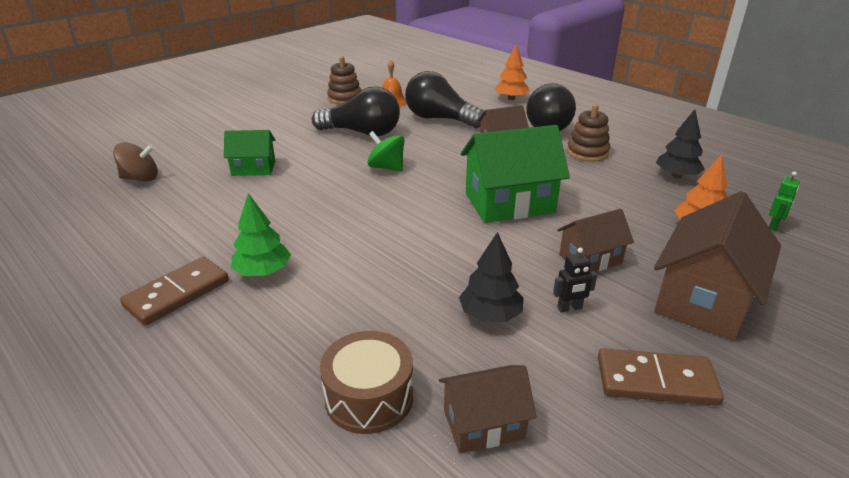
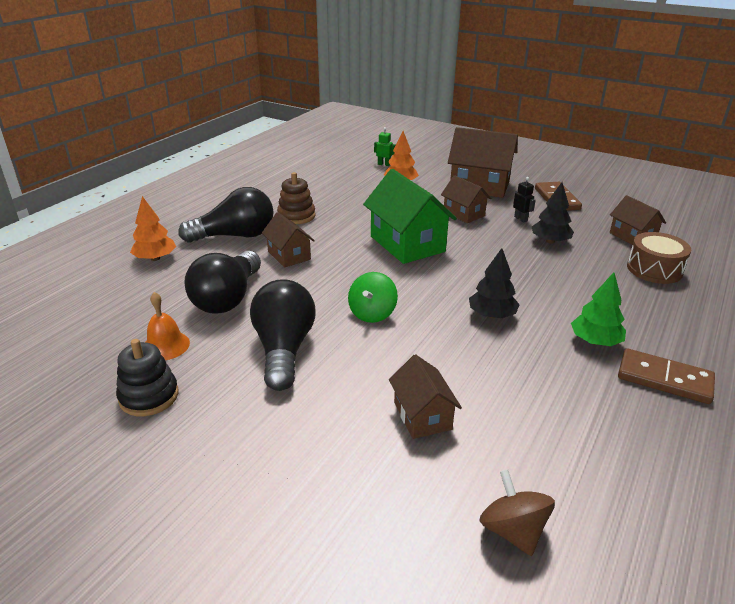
camera: 105 degrees left, 0 degrees up
(253, 168) = (422, 416): green house -> brown house
(344, 98) = (149, 396): brown stacking toy -> black stacking toy
(677, 176) = (327, 185): black tree -> black tree (492, 315)

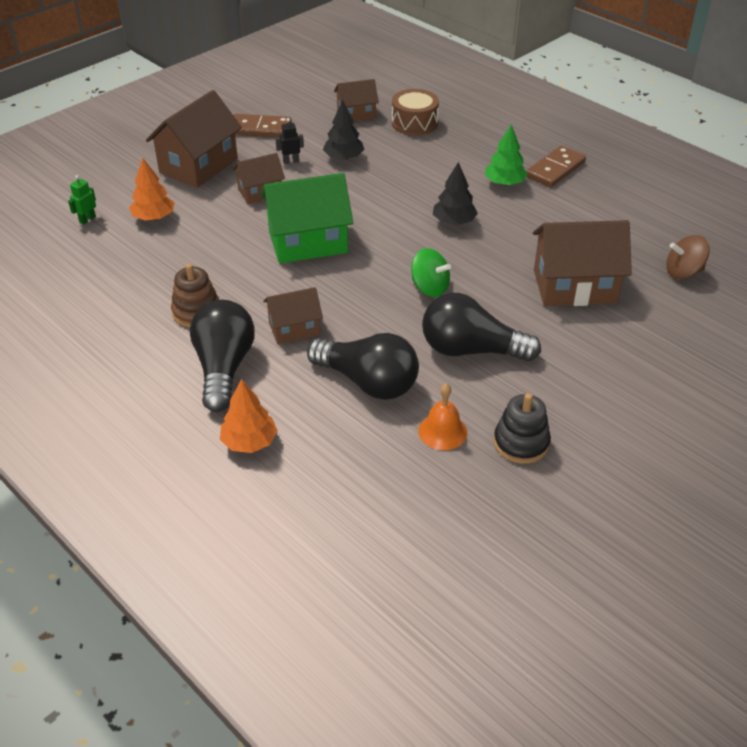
camera: 75 degrees left, 10 degrees up
(422, 416) = (574, 286): brown house -> brown house, size x1.75

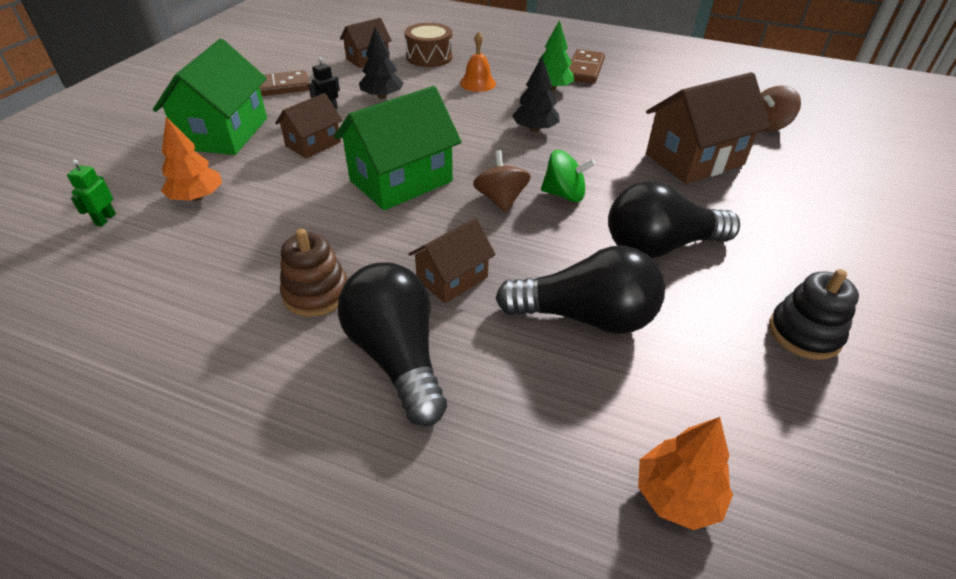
camera: 25 degrees left, 0 degrees up
(198, 166) = (225, 133): brown house -> green house
(249, 442) = (501, 453): orange tree -> orange tree (677, 496)
(374, 278) = (501, 200): none -> brown spinning top
(442, 431) = (715, 349): orange bell -> orange bell (477, 83)

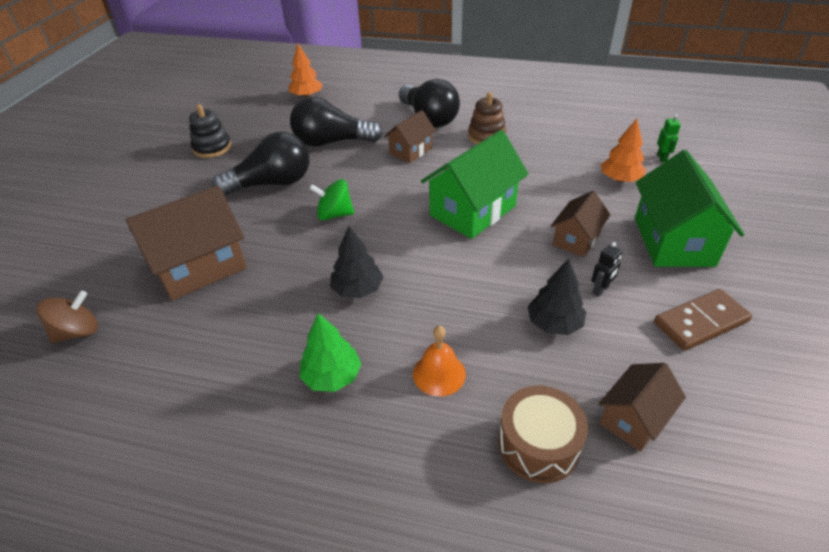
camera: 175 degrees right, 0 degrees up
(501, 200) = (386, 204): brown spinning top -> none
(584, 70) = (272, 442): brown domino -> none

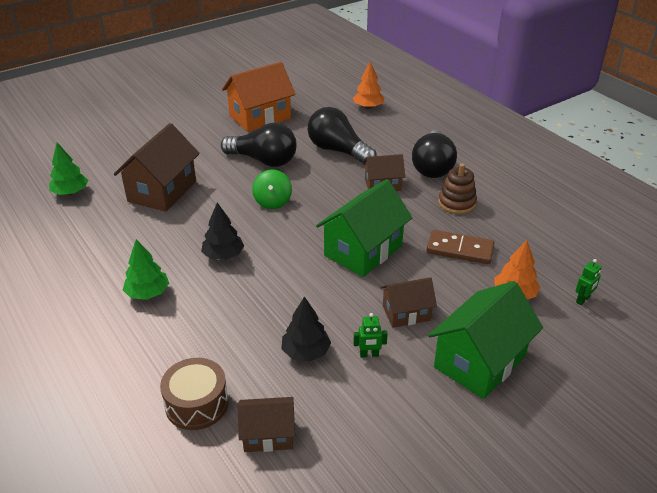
camera: 40 degrees right, 5 degrees down
(78, 332) = (71, 192): brown spinning top -> green tree
(200, 267) = (162, 191): brown house -> brown house turned 75 degrees counterclockwise
(212, 148) = (260, 117): black stacking toy -> orange house
(334, 214) = (272, 202): green spinning top -> green spinning top turned 135 degrees counterclockwise
(439, 373) = (200, 331): orange bell -> none
(473, 211) = (363, 251): green house -> green house turned 45 degrees counterclockwise
(600, 290) = (369, 355): black robot -> green robot
(700, 322) = (405, 421): brown domino -> brown domino (460, 250)

